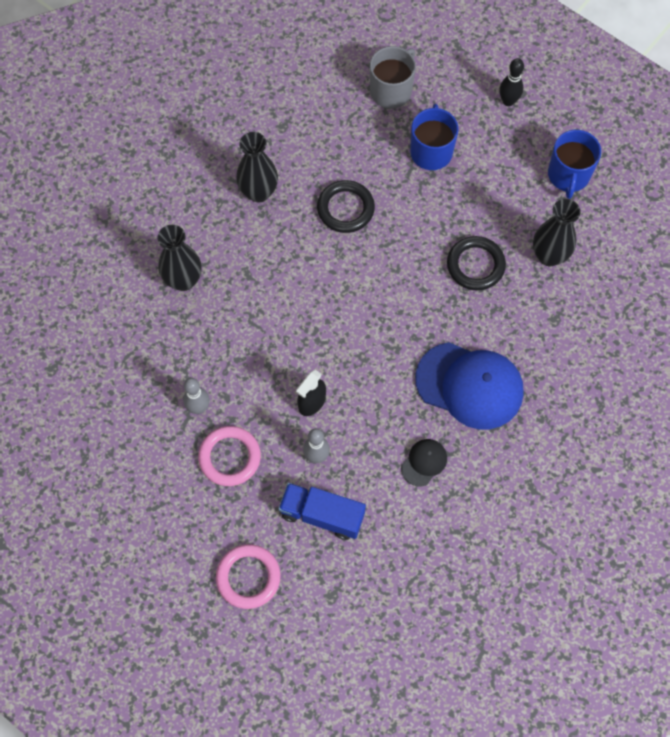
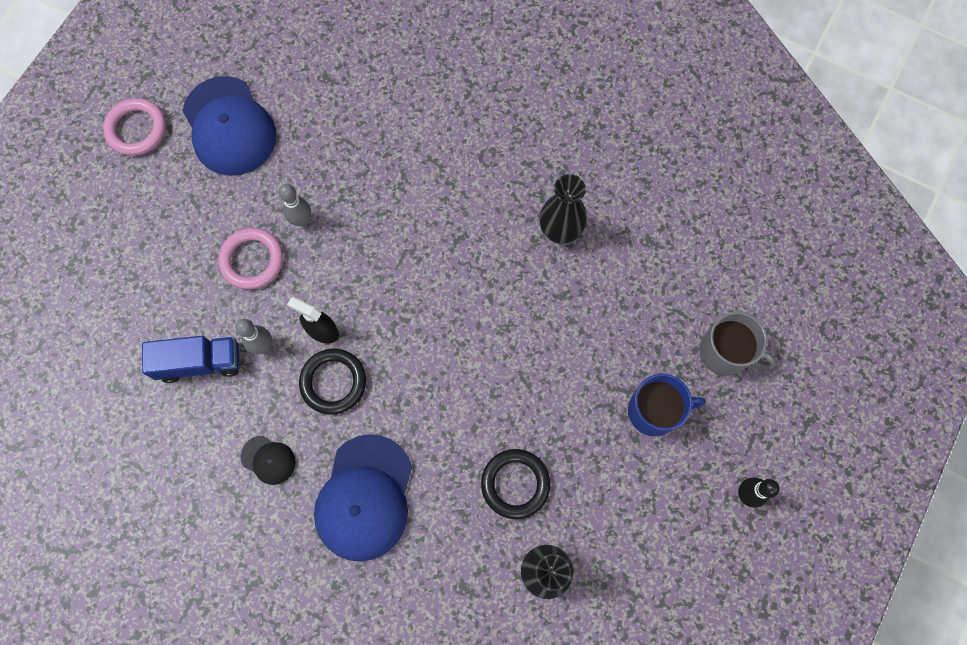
camera: 80 degrees right, 5 degrees up
(82, 465) = (229, 126): none -> blue cap
(183, 280) = (441, 177): black vase -> none
(248, 577) = (129, 302): pink ring -> pink ring (137, 129)
(322, 515) = (200, 362): blue truck -> blue truck turned 75 degrees clockwise
(345, 209) = (558, 326): black ring -> black ring (333, 382)
(568, 175) = (659, 583): blue mug -> none

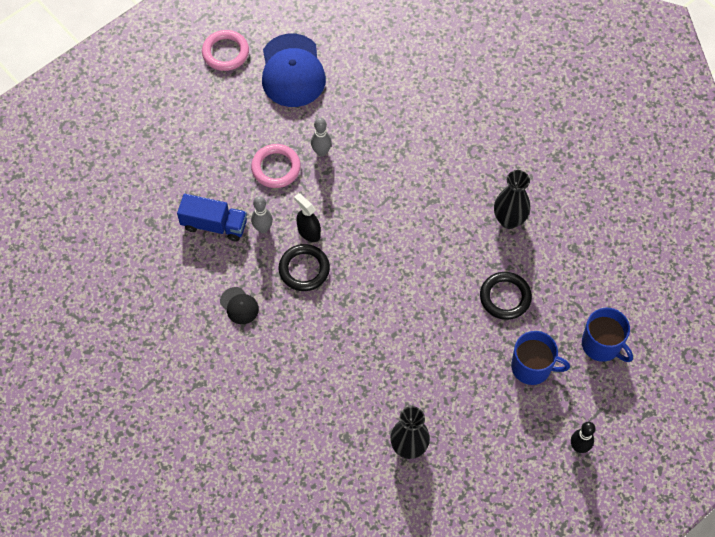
camera: 20 degrees right, 10 degrees down
(364, 498) = (298, 354): blue cap -> none
(515, 484) = (410, 382): black ring -> black ring (505, 297)
(725, 352) = (602, 345): grey mug -> blue mug

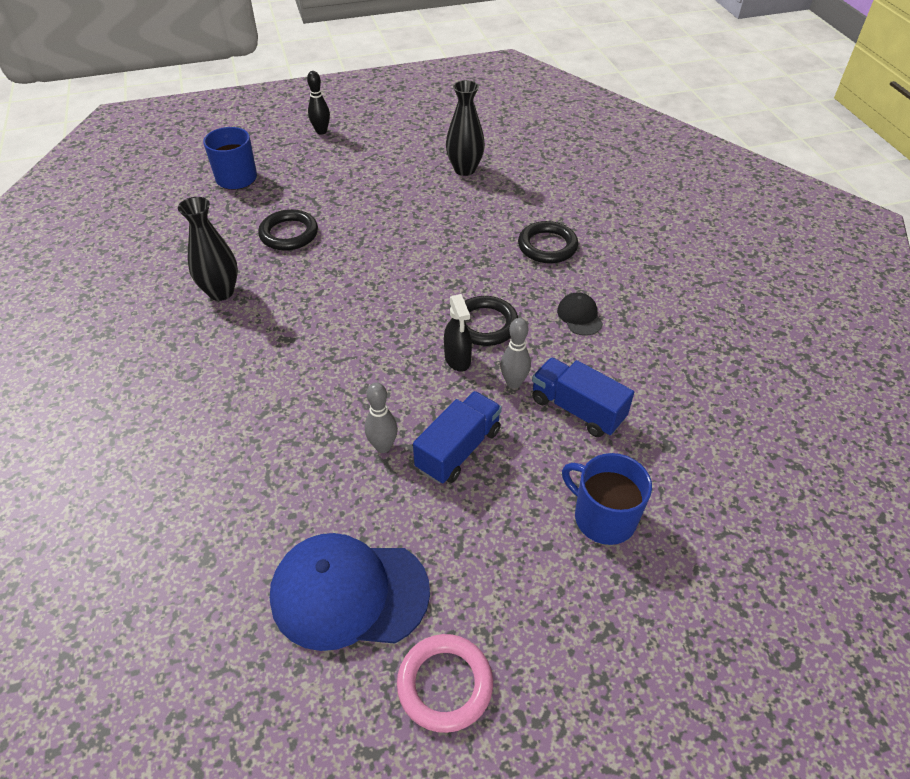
camera: 155 degrees left, 15 degrees down
(276, 168) = (458, 449): pink ring -> blue truck
(291, 372) = (547, 246): none -> black ring
(292, 71) = (349, 593): blue cap -> blue cap turned 105 degrees counterclockwise
(532, 367) = (312, 183): blue mug -> blue mug (603, 517)

